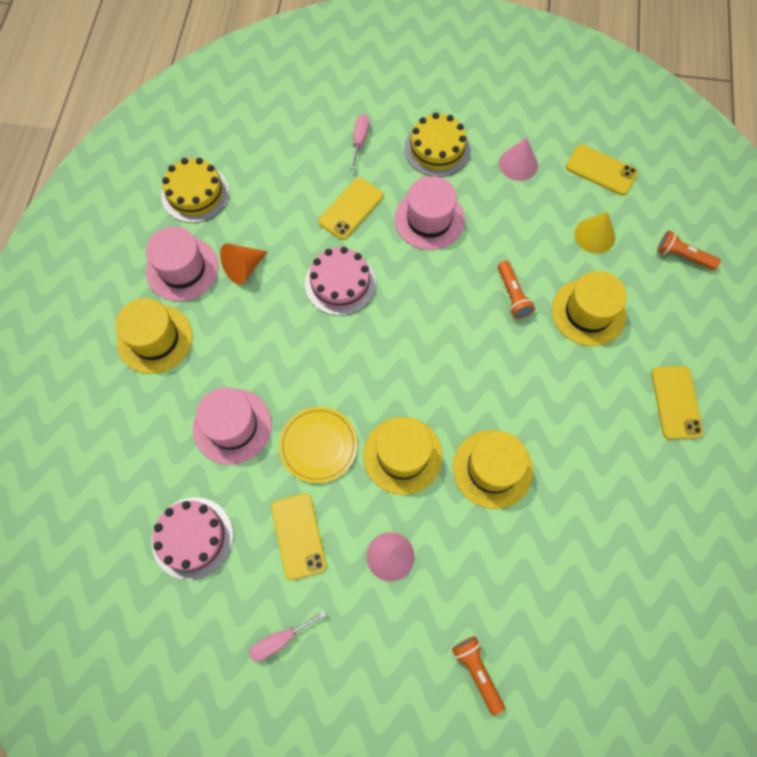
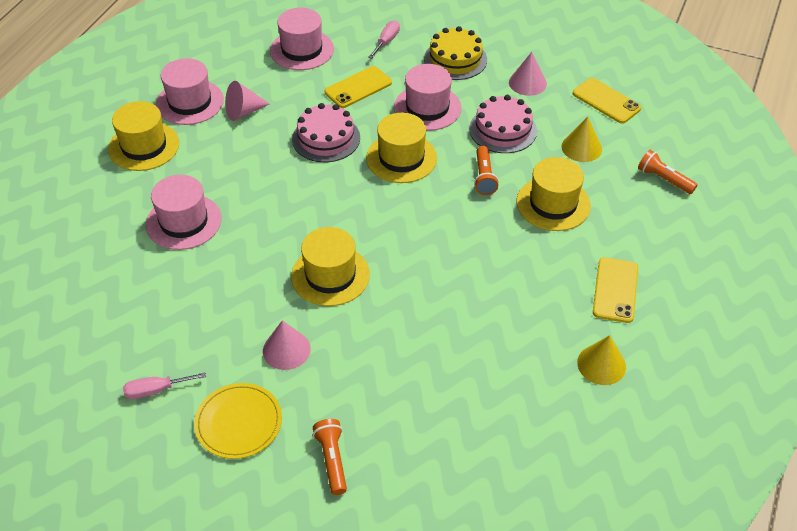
camera: 15 degrees right, 20 degrees down
(192, 537) = (111, 295): pink cake -> pink cake (503, 129)
(195, 193) = (224, 53): yellow cake -> none
(243, 268) = (243, 112): orange cone -> pink cone
(275, 171) = (302, 50): none -> pink hat
(298, 536) = (207, 315): yellow phone -> none
(318, 445) = (255, 252): yellow plate -> yellow plate (238, 422)
(492, 468) = (412, 303): yellow hat -> yellow hat (401, 158)
(688, 493) = (601, 364): none -> yellow cone

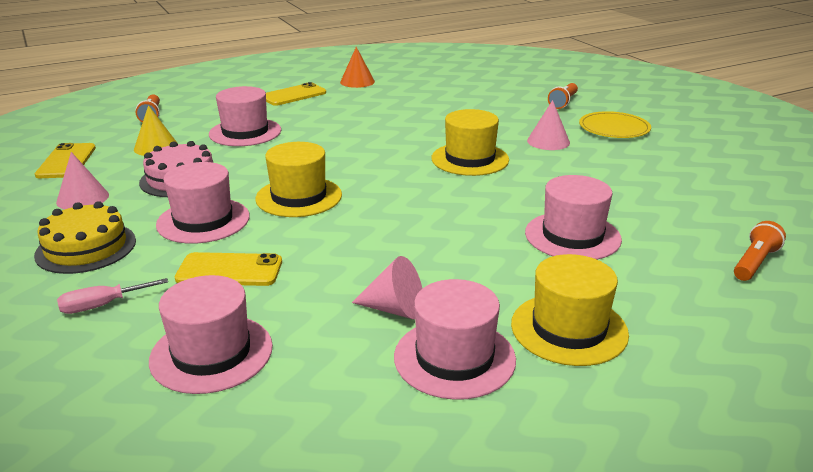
camera: 140 degrees left, 20 degrees down
(155, 390) = (670, 156): pink screwdriver -> none
(326, 138) = (341, 240): pink cake -> none
(484, 177) = (259, 161): orange flashlight -> orange flashlight (754, 263)
(553, 204) = (245, 132): yellow hat -> pink hat
(601, 364) = (357, 82): yellow cone -> orange cone

